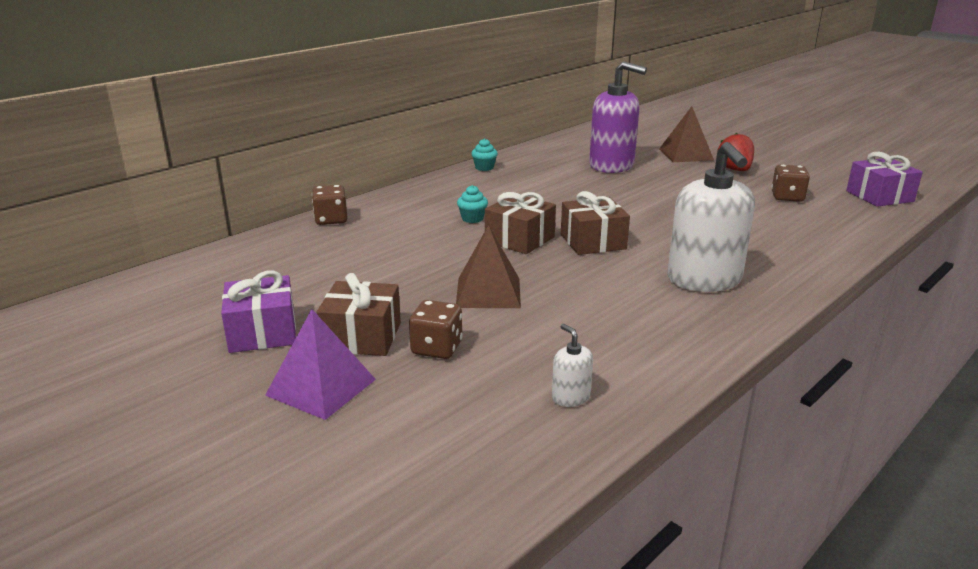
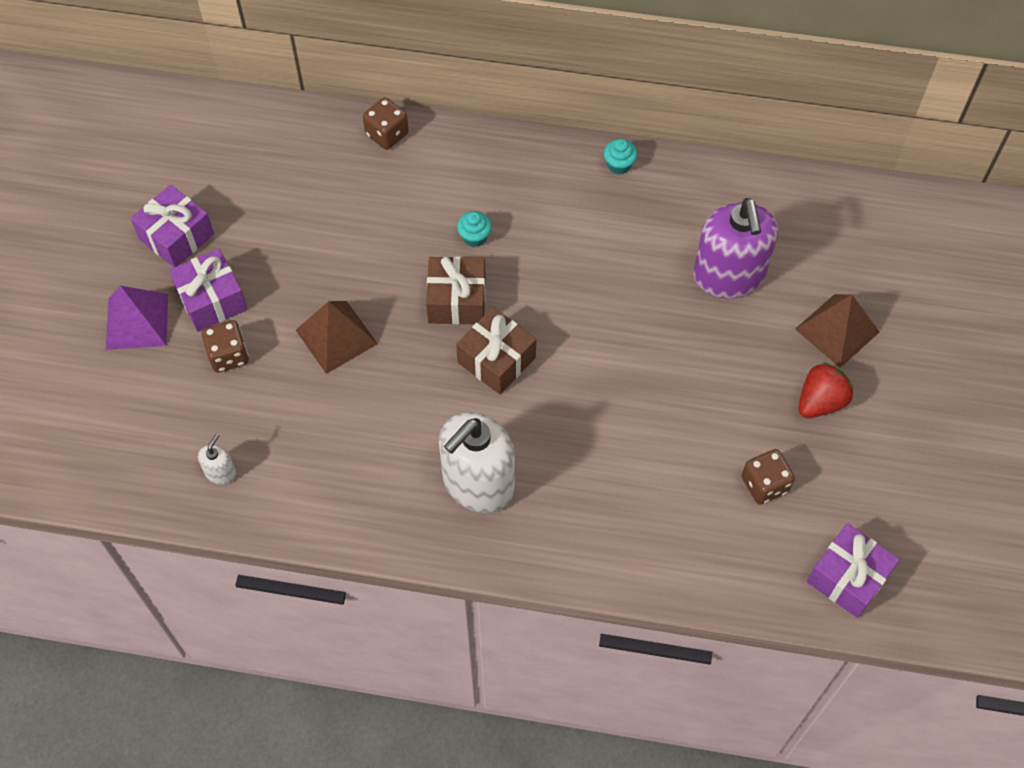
camera: 55 degrees right, 35 degrees up
(362, 337) = (212, 300): brown gift -> purple gift

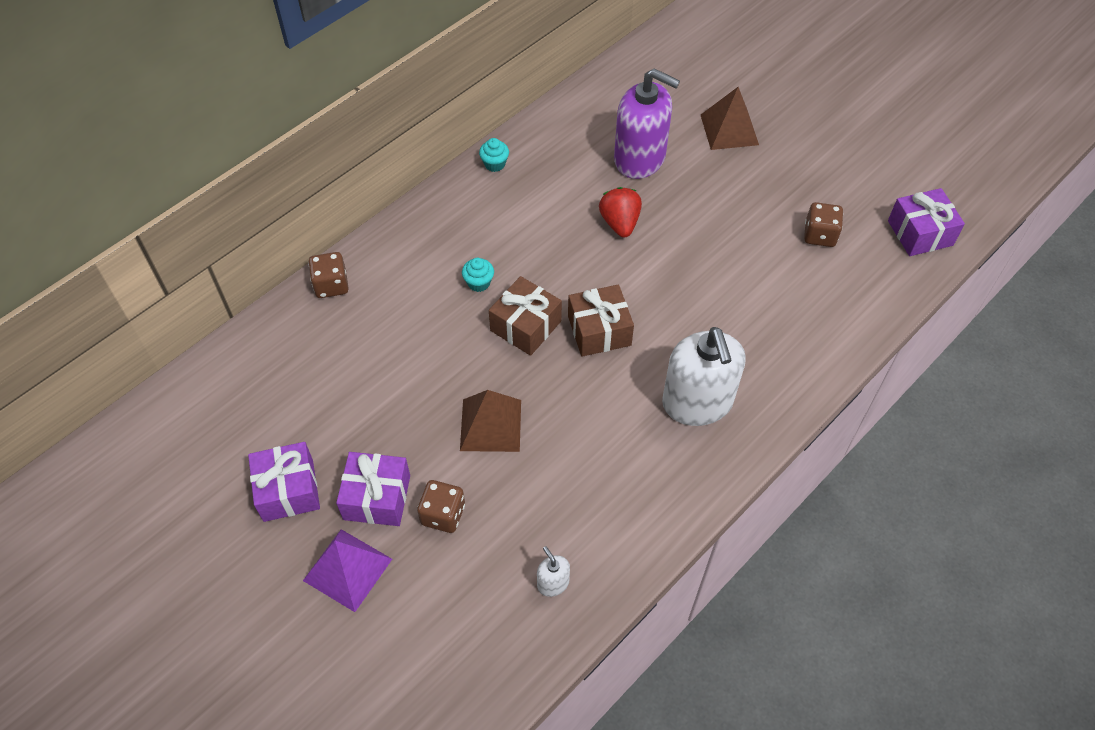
camera: 55 degrees left, 5 degrees down
(820, 401) = (777, 169): red strawberry -> red strawberry (620, 223)

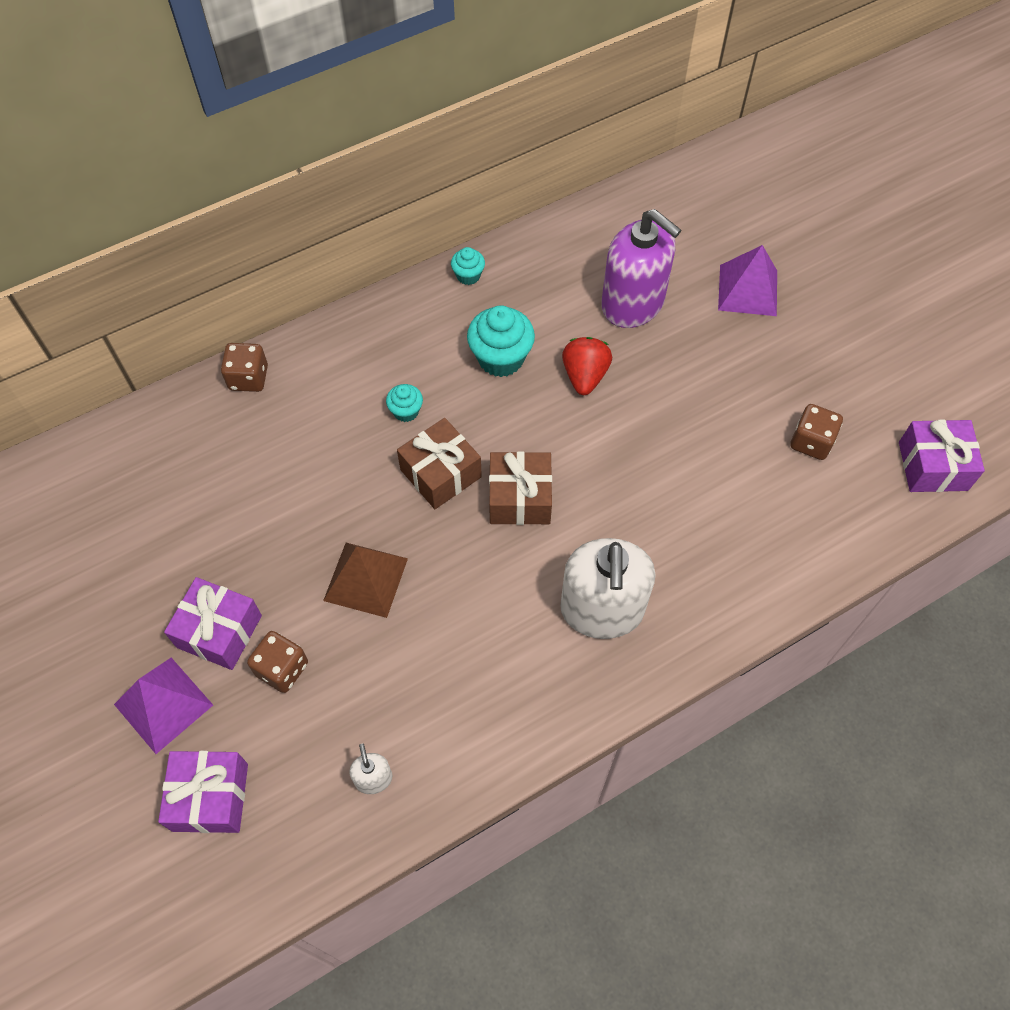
camera: 15 degrees right, 5 degrees up
(288, 490) = (131, 599): purple gift -> purple gift (210, 797)
(545, 224) = (501, 358): none -> turquoise cupcake
(729, 129) = (747, 290): brown pyramid -> purple pyramid

